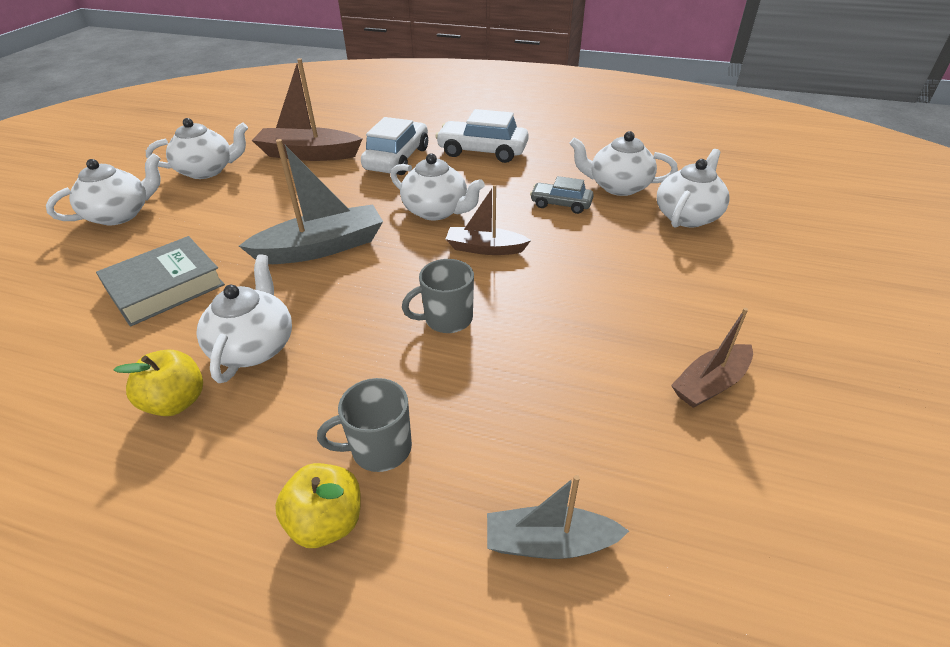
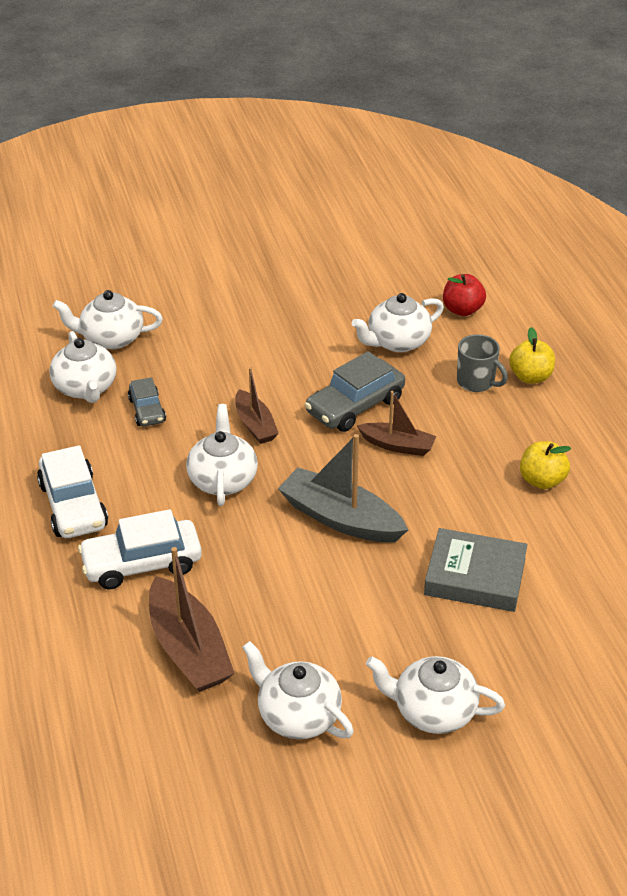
camera: 125 degrees left, 0 degrees up
(254, 347) = (471, 479): white teapot -> white teapot (397, 342)
(447, 319) = (355, 406): grey mug -> grey car
(549, 543) = (462, 310): grey boat -> red apple
(710, 384) = (308, 289): brown boat -> brown boat (397, 445)

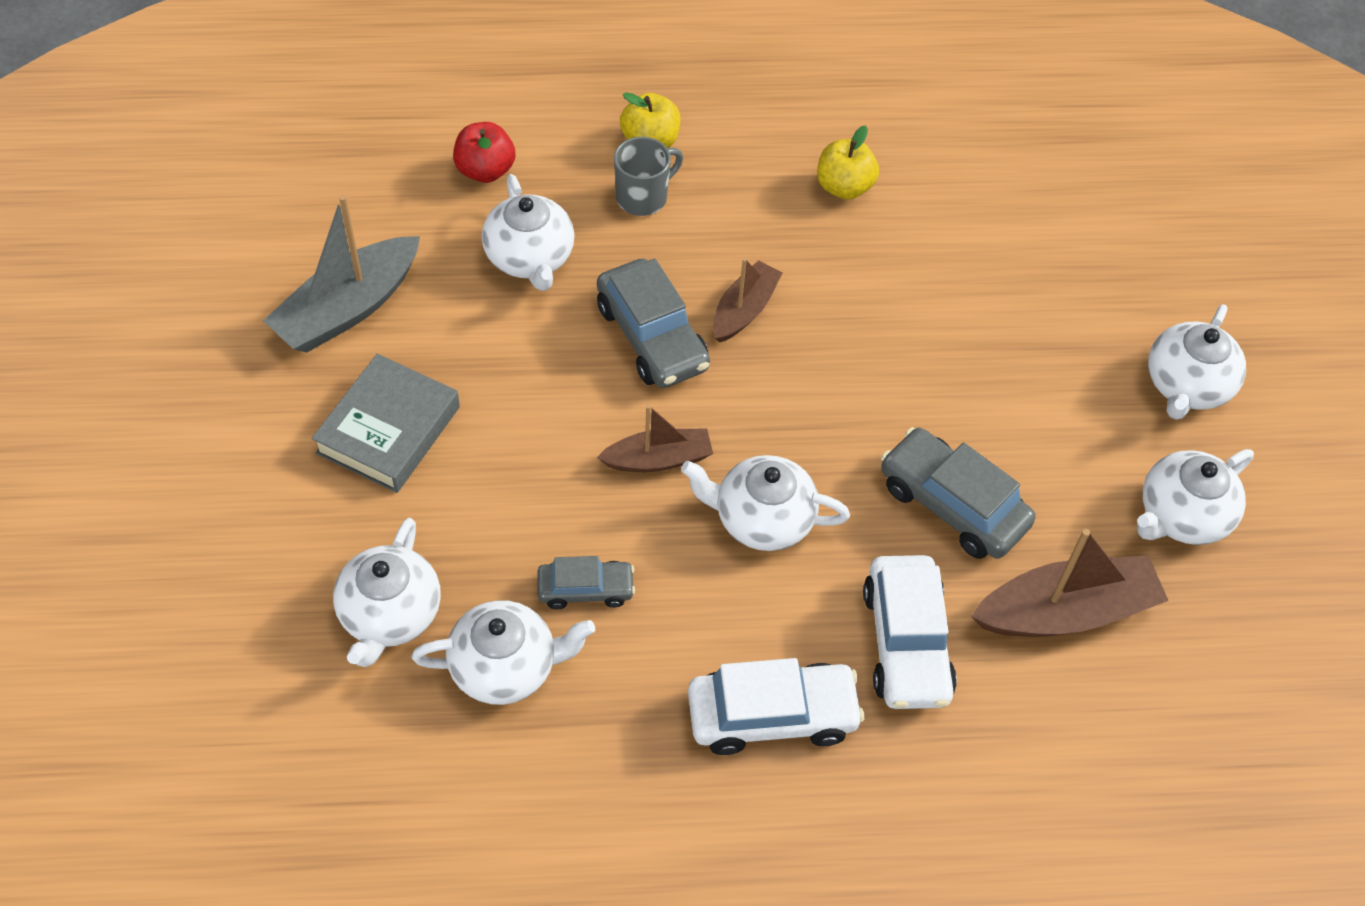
camera: 80 degrees left, 15 degrees up
(264, 575) = (952, 505): none -> grey car
(341, 518) = (867, 402): grey boat -> grey boat (348, 309)
(475, 576) = (991, 294): grey book -> grey book (388, 430)

